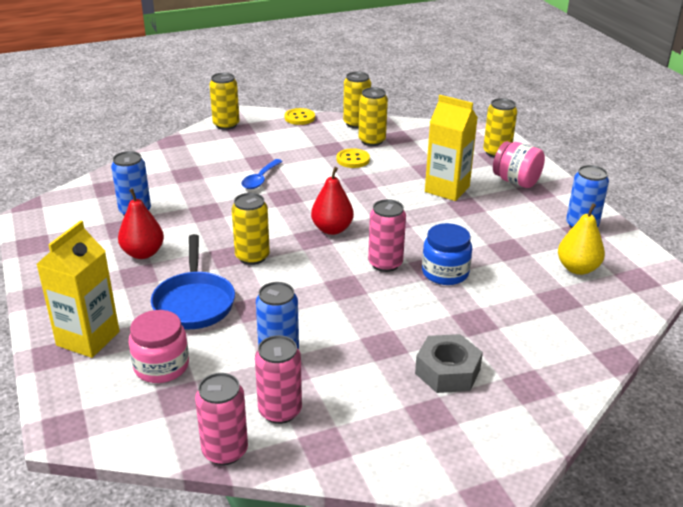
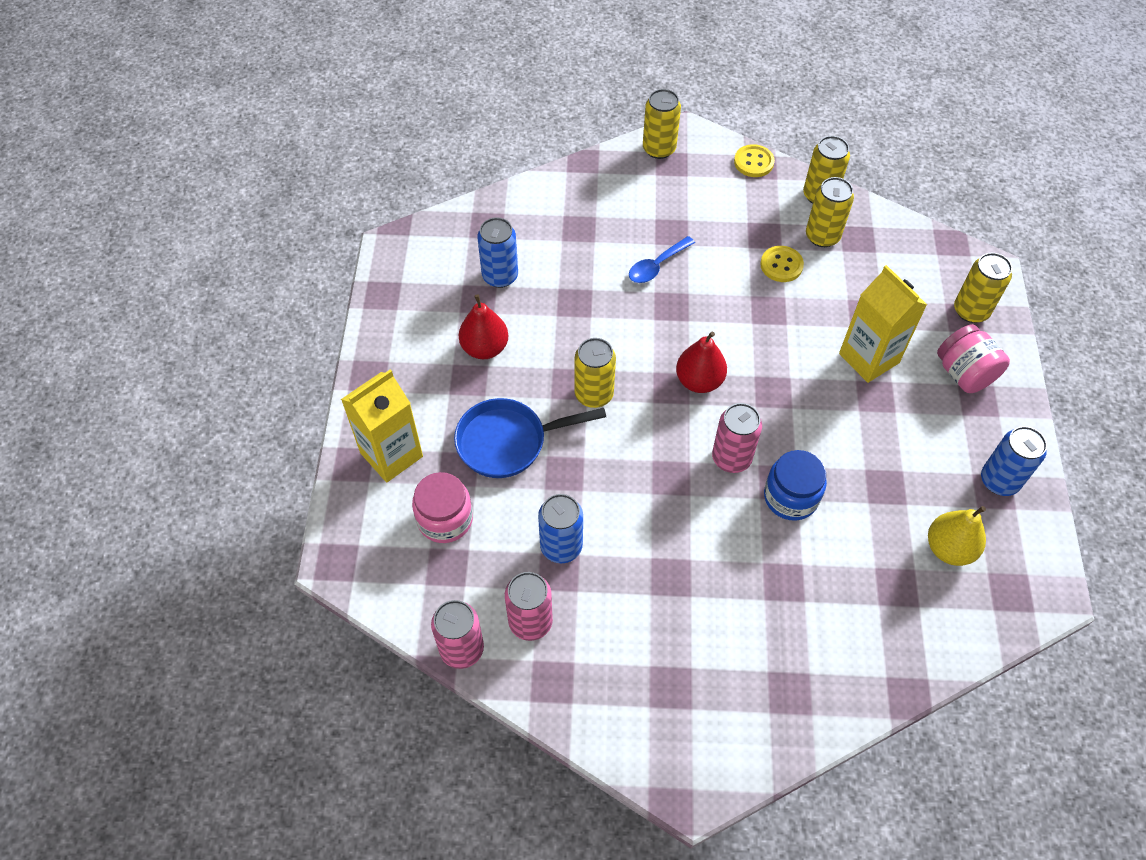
camera: 25 degrees right, 25 degrees up
(194, 302) = (508, 442): blue pan -> blue pan turned 60 degrees clockwise
(447, 371) = (716, 639): grey nut -> none

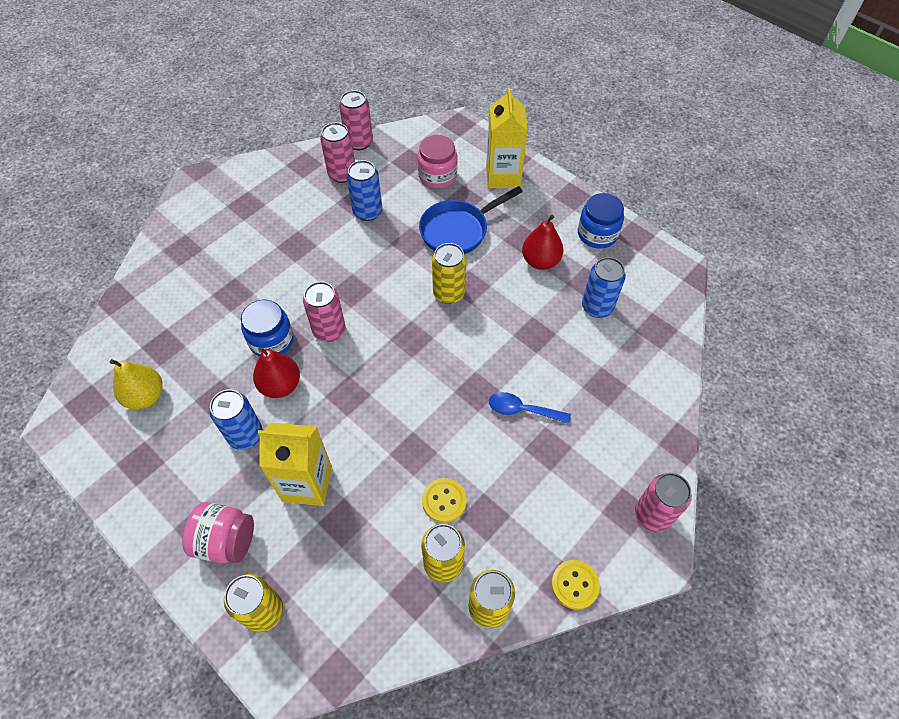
camera: 130 degrees right, 0 degrees up
(407, 324) = (597, 234): none -> blue jar
(508, 442) = (458, 230): blue pan -> blue pan turned 150 degrees counterclockwise
(656, 266) = (522, 410): blue spoon -> blue spoon turned 75 degrees counterclockwise
(659, 149) = (652, 515): yellow can -> pink can
(699, 381) = (400, 358): red pear -> red pear (280, 385)
(999, 480) = (140, 474): blue can -> blue can (245, 435)

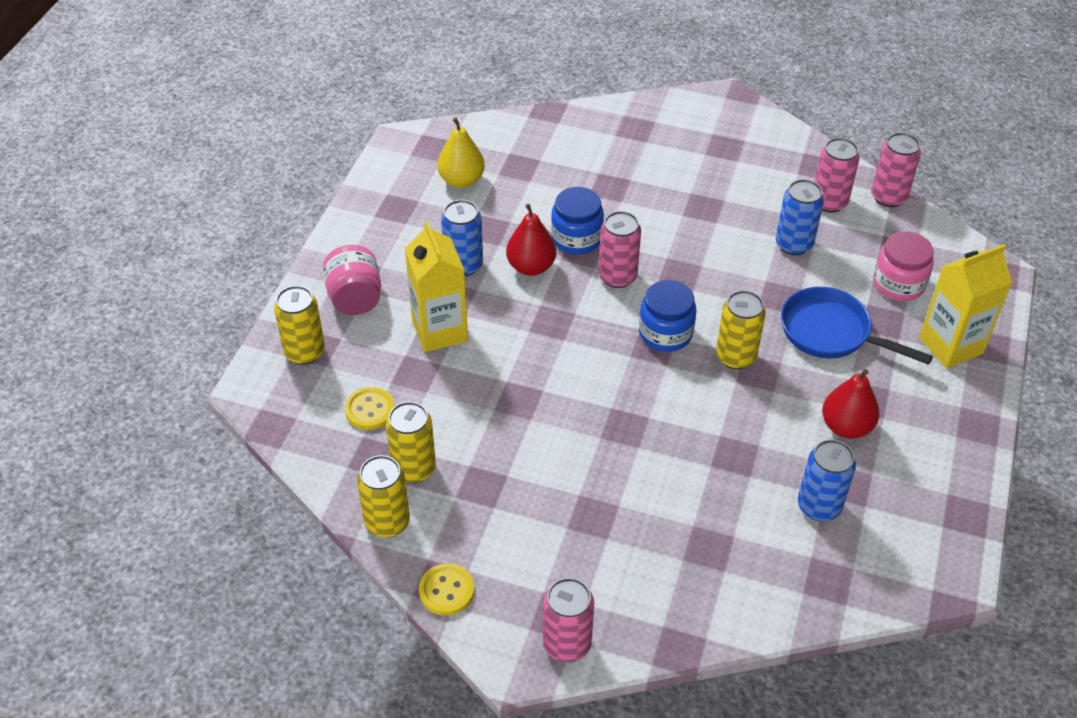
camera: 65 degrees right, 10 degrees down
(444, 501) = (480, 445): yellow button -> yellow button (370, 410)
(522, 410) = (626, 476): blue spoon -> none
(597, 234) = (935, 472): blue jar -> blue jar (665, 333)

